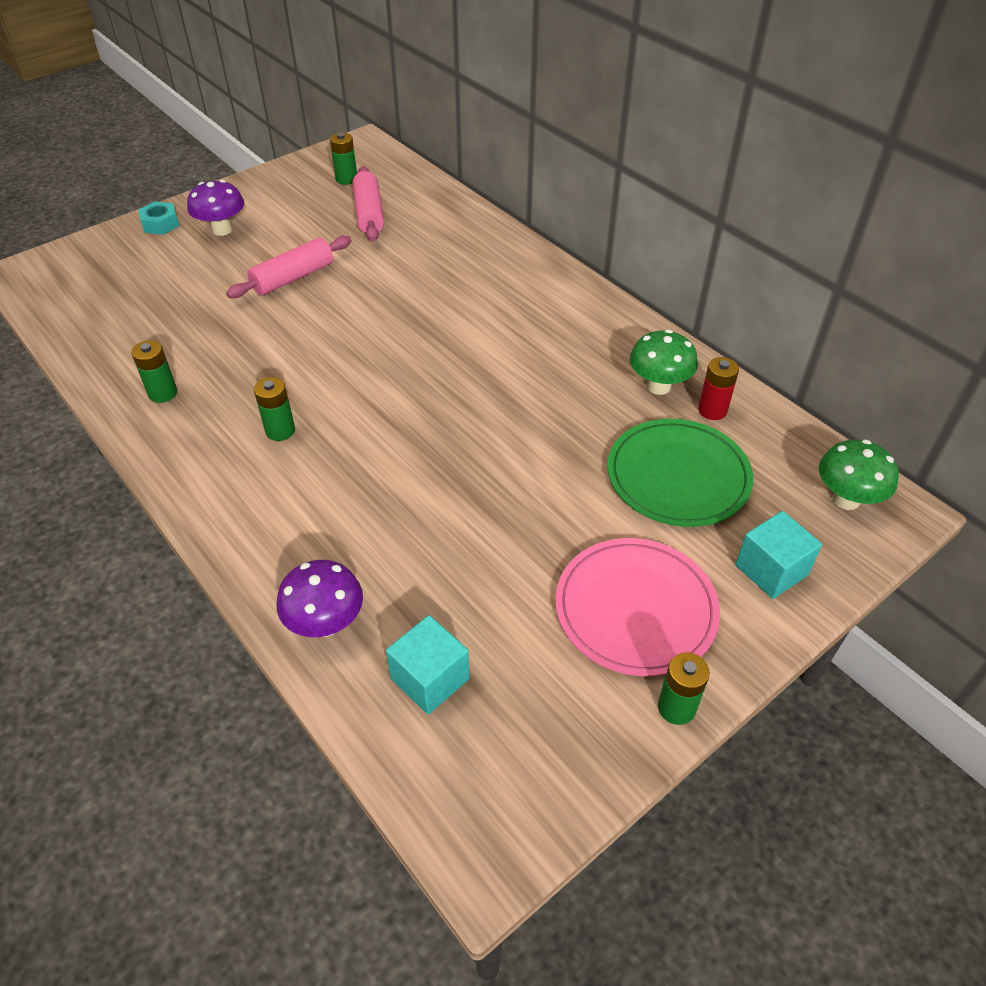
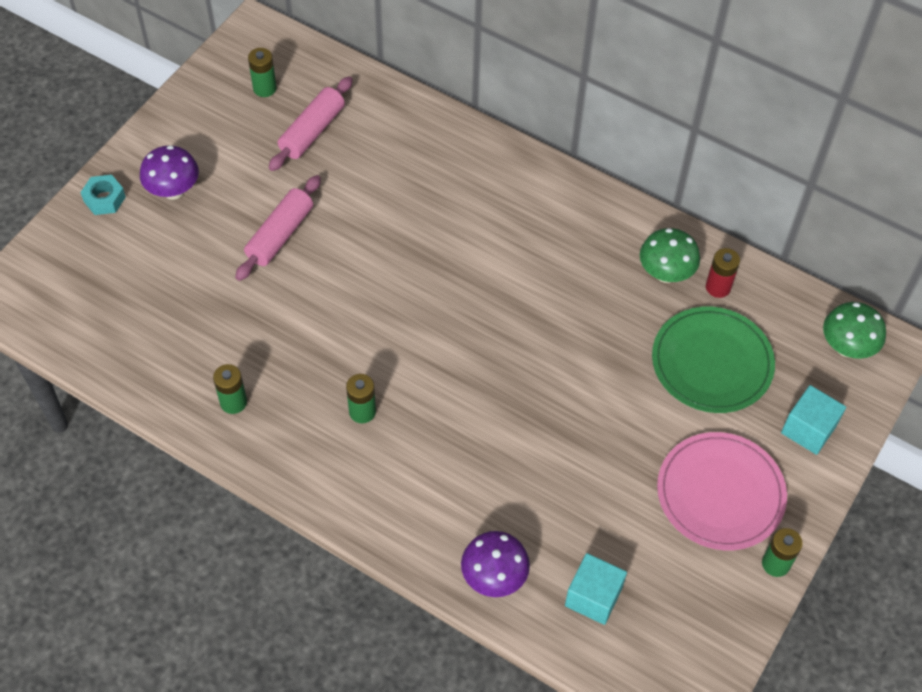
camera: 20 degrees left, 10 degrees up
(369, 213) = (312, 131): pink rolling pin -> pink rolling pin turned 60 degrees clockwise

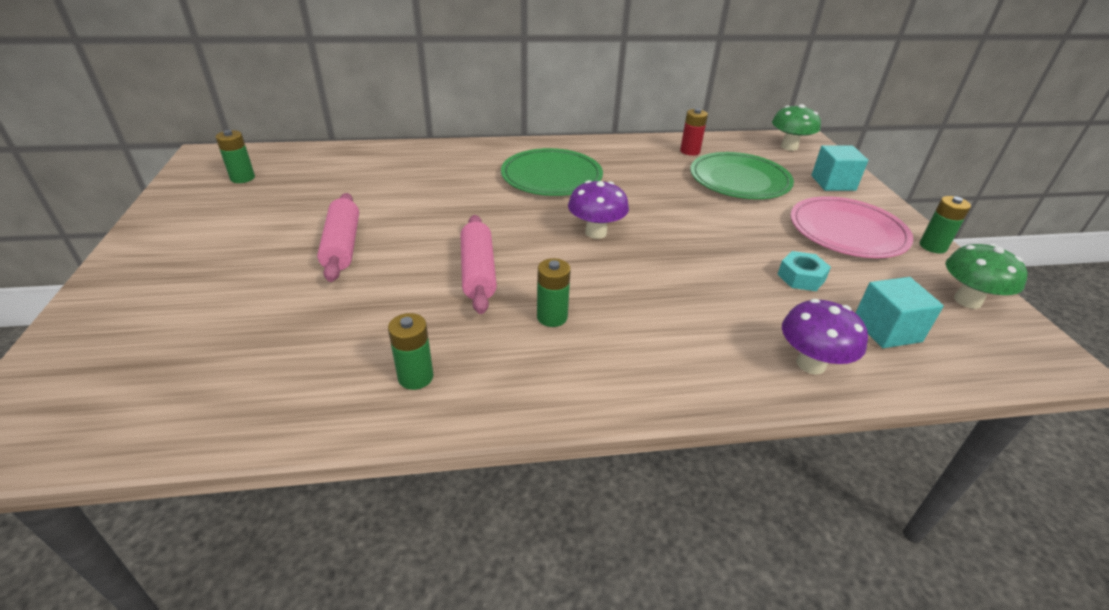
camera: 40 degrees left, 20 degrees down
(104, 199) = (110, 296): turquoise nut -> turquoise nut (801, 277)
(173, 191) = (197, 261): purple mushroom -> purple mushroom (596, 232)
(312, 131) = (311, 184): pink rolling pin -> pink rolling pin (478, 272)
(529, 243) = (551, 176): none -> green plate
(665, 273) = (653, 157): green mushroom -> green mushroom (967, 300)

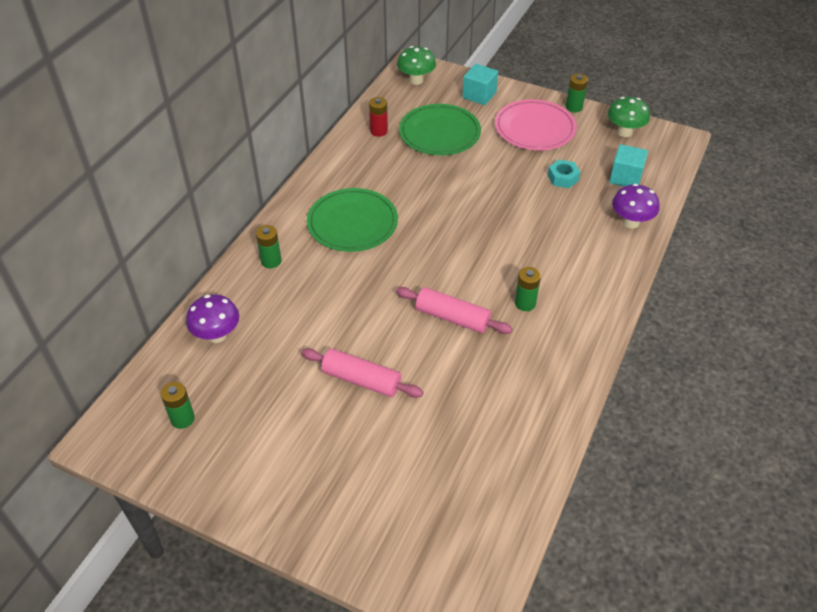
camera: 55 degrees left, 10 degrees up
(415, 377) = (539, 387): green battery -> green battery (271, 261)
(596, 232) = (449, 238): purple mushroom -> purple mushroom (217, 335)

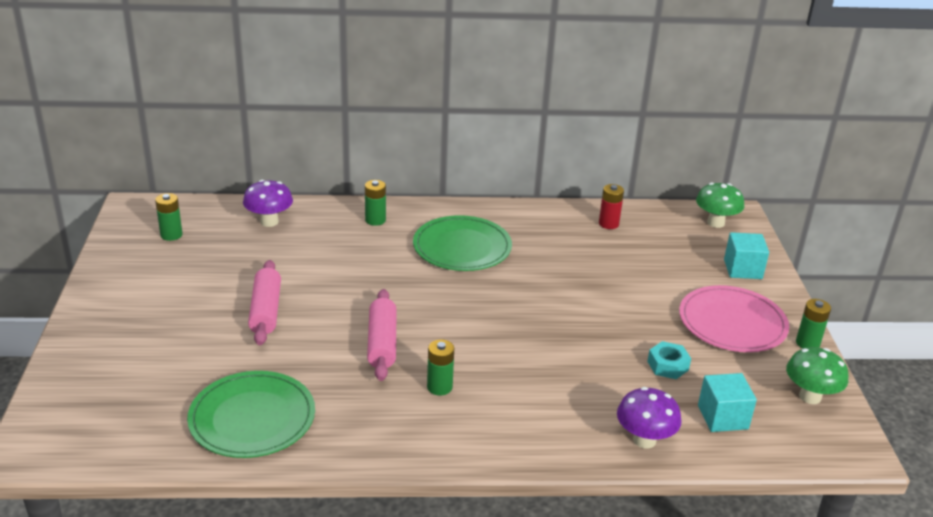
camera: 60 degrees right, 15 degrees down
(439, 133) = (648, 260): green plate -> green plate (252, 418)

